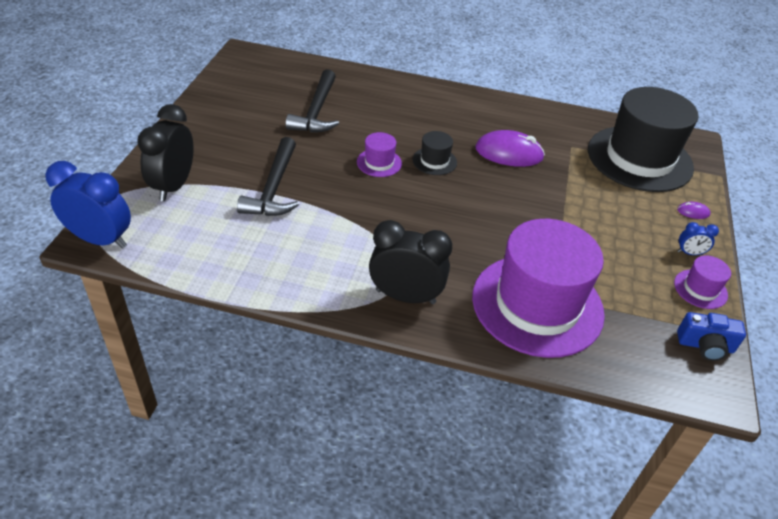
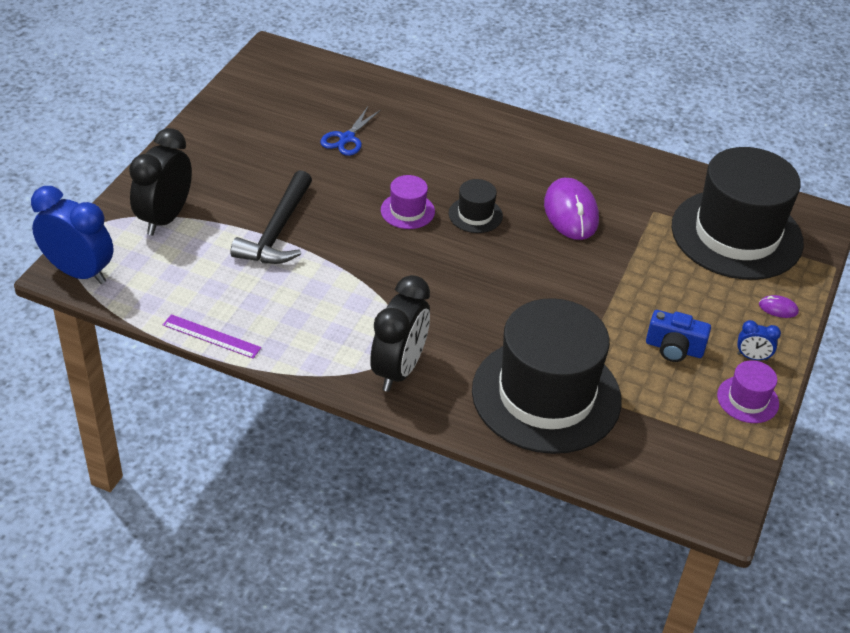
camera: 10 degrees right, 0 degrees up
(231, 285) = (211, 336): none -> purple ruler
(316, 111) = (347, 138): black hammer -> blue scissors
(405, 296) = (399, 370): black clock -> black clock turned 90 degrees clockwise
(509, 153) = (571, 212): purple mouse -> purple mouse turned 60 degrees clockwise
(537, 304) = (546, 395): purple hat -> black hat
(705, 346) = (726, 462): blue camera -> blue camera (674, 348)

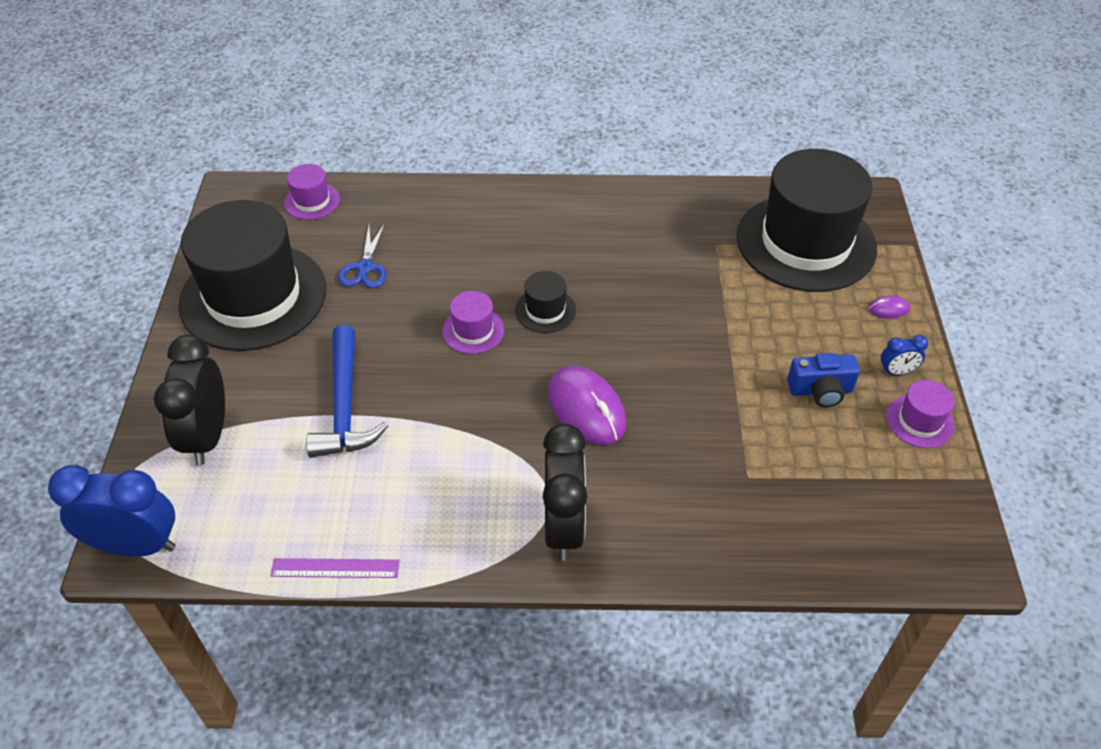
camera: 20 degrees left, 5 degrees up
(277, 231) = (344, 406): black hammer -> blue hammer
(331, 76) = (312, 201): none -> purple hat
(546, 395) = (729, 495): black hat -> black hat (253, 296)
(571, 212) = (638, 274): purple mouse -> purple mouse (586, 408)

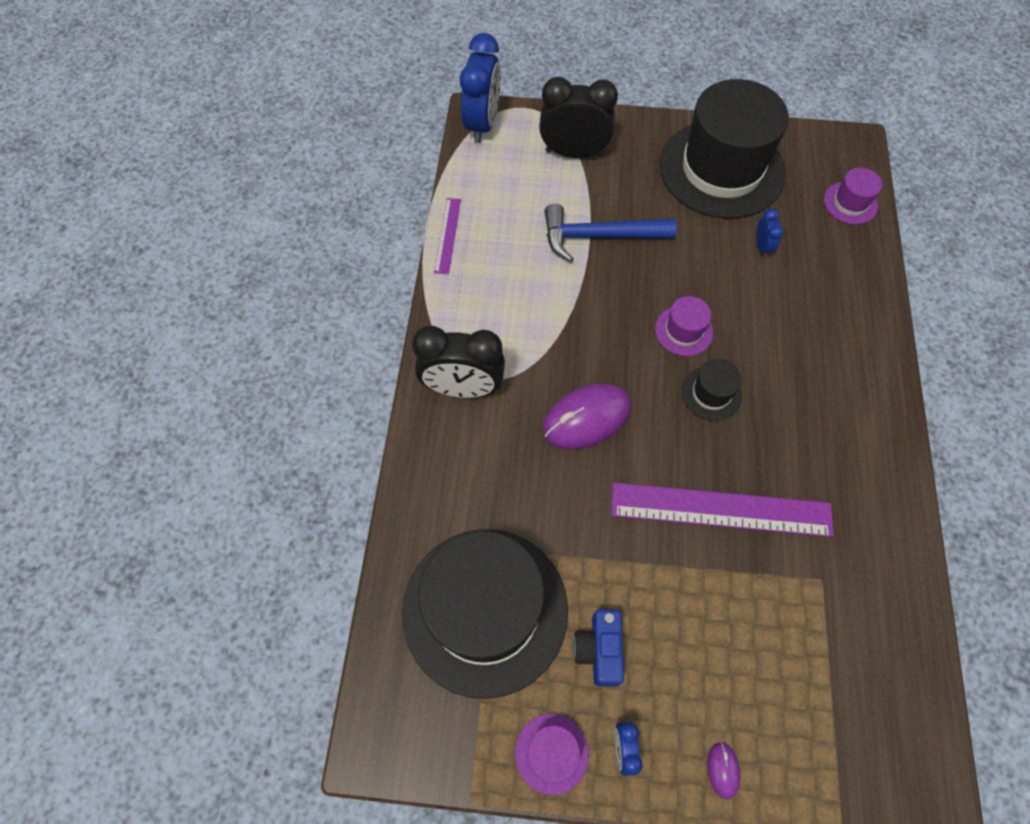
camera: 95 degrees right, 15 degrees up
(365, 267) = (762, 246): blue scissors -> blue clock
(666, 306) = (720, 509): none -> purple ruler
(805, 242) = (834, 693): black hat -> black hat (485, 610)

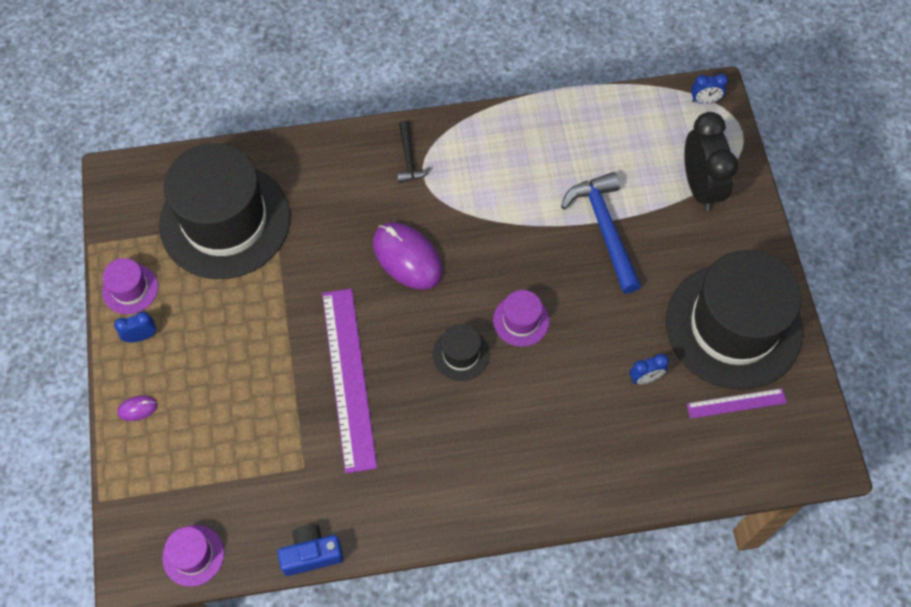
camera: 75 degrees right, 0 degrees up
(447, 235) = (561, 106): purple ruler -> purple ruler (736, 403)
(463, 388) = (409, 158): black clock -> black hammer
(482, 124) = (704, 100): blue clock -> blue clock, size x0.46
(599, 650) = (210, 306): blue camera -> blue camera (311, 554)
(850, 203) = (736, 460): purple hat -> purple hat (193, 555)

